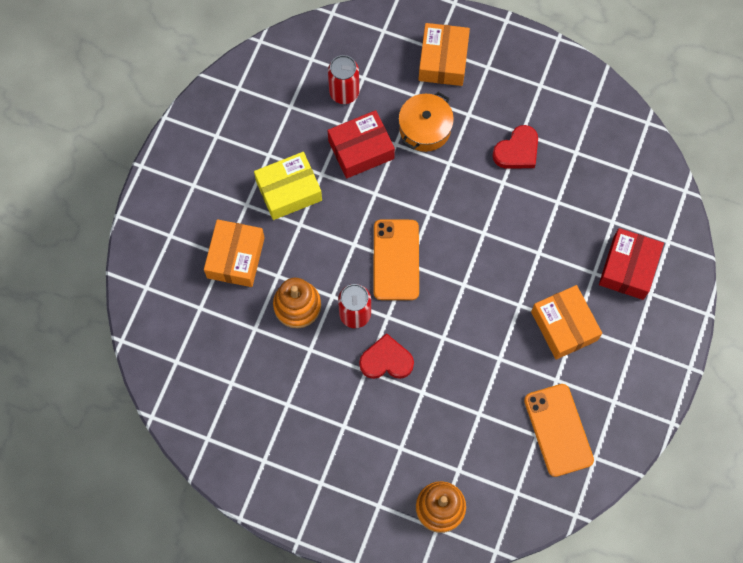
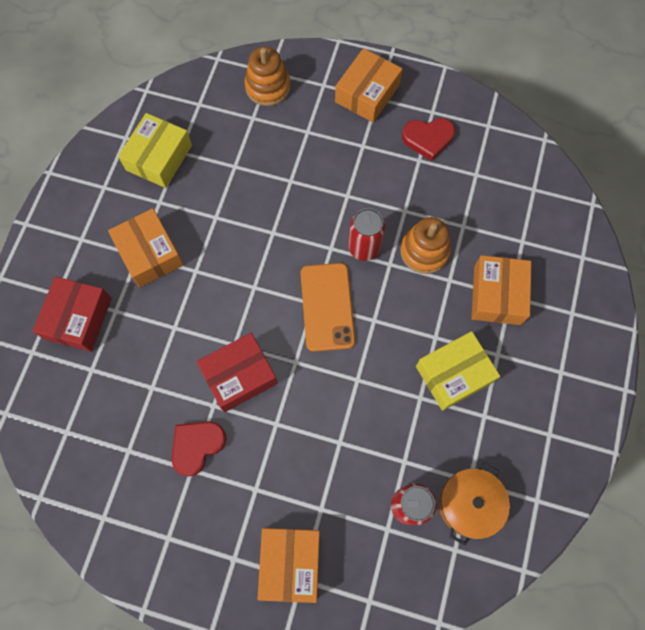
camera: 175 degrees right, 0 degrees up
(331, 489) = (367, 93): none -> orange box
(361, 149) = (379, 431): red box -> red box (239, 375)
(386, 360) = (328, 206): red heart -> red heart (428, 139)
(425, 128) = (306, 465): orange pot -> orange pot (469, 504)
(558, 430) = (159, 158): orange phone -> yellow box

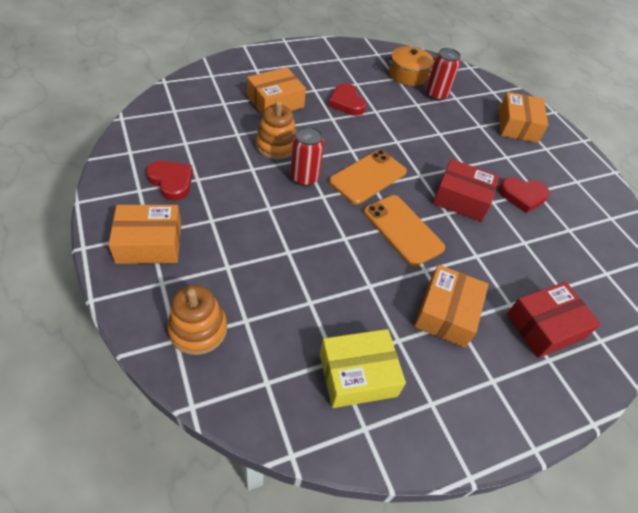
camera: 135 degrees left, 20 degrees down
(246, 287) = (403, 230): none -> orange phone
(290, 563) = (517, 126): orange box -> orange box turned 45 degrees counterclockwise
(454, 374) = (346, 103): yellow box -> red heart

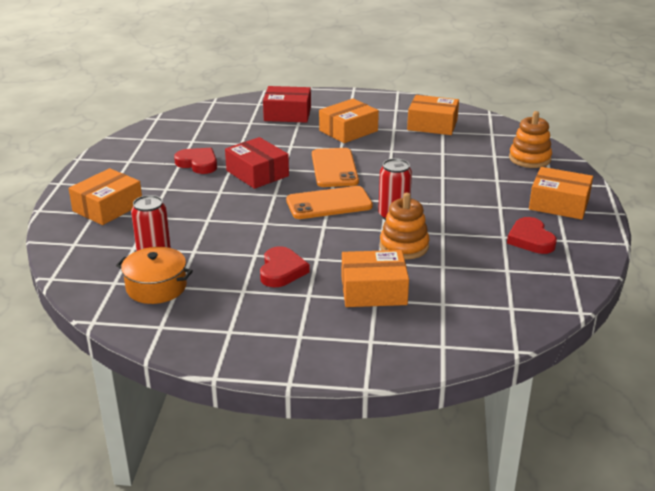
camera: 145 degrees left, 20 degrees down
(357, 375) = (432, 125): yellow box -> orange box

